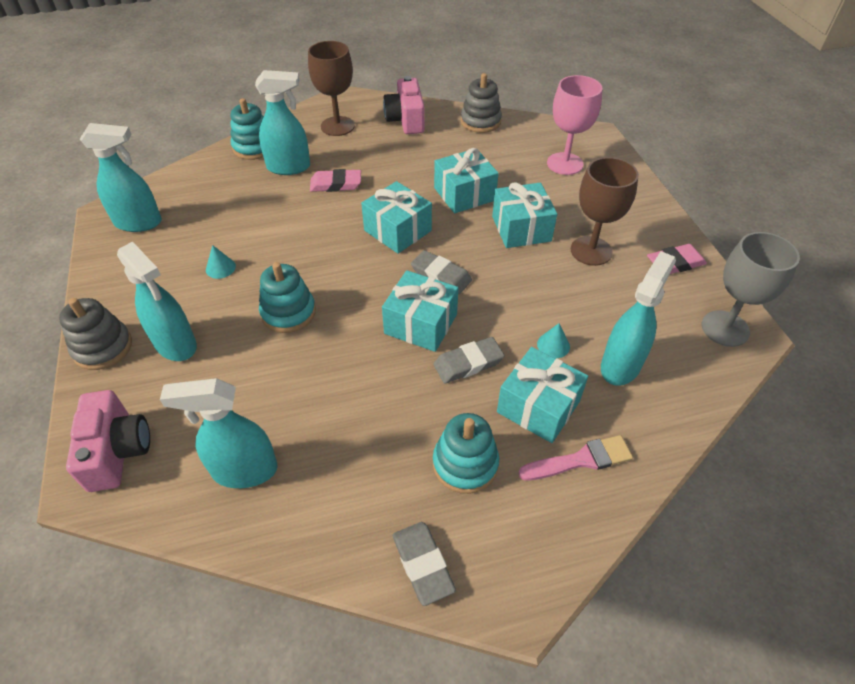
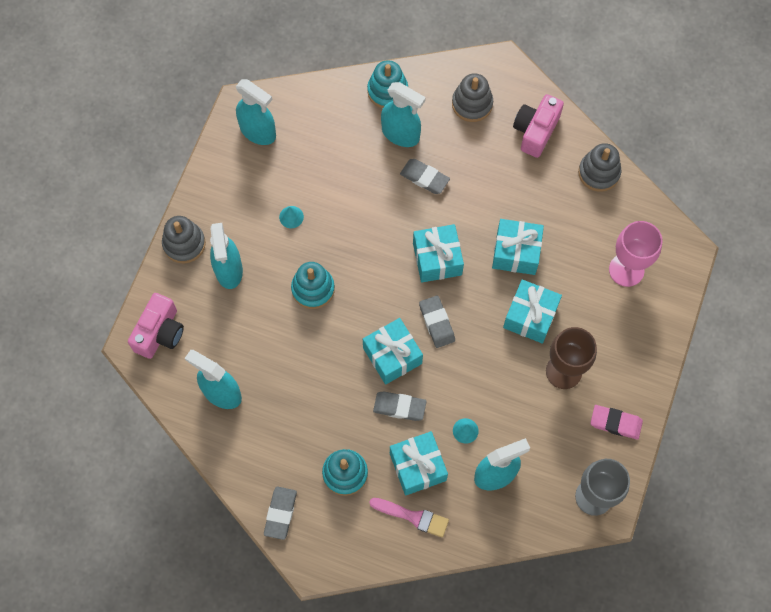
camera: 35 degrees right, 20 degrees up
(336, 184) = (424, 178): pink eraser -> grey eraser
(337, 126) = (472, 104): brown goblet -> grey stacking toy

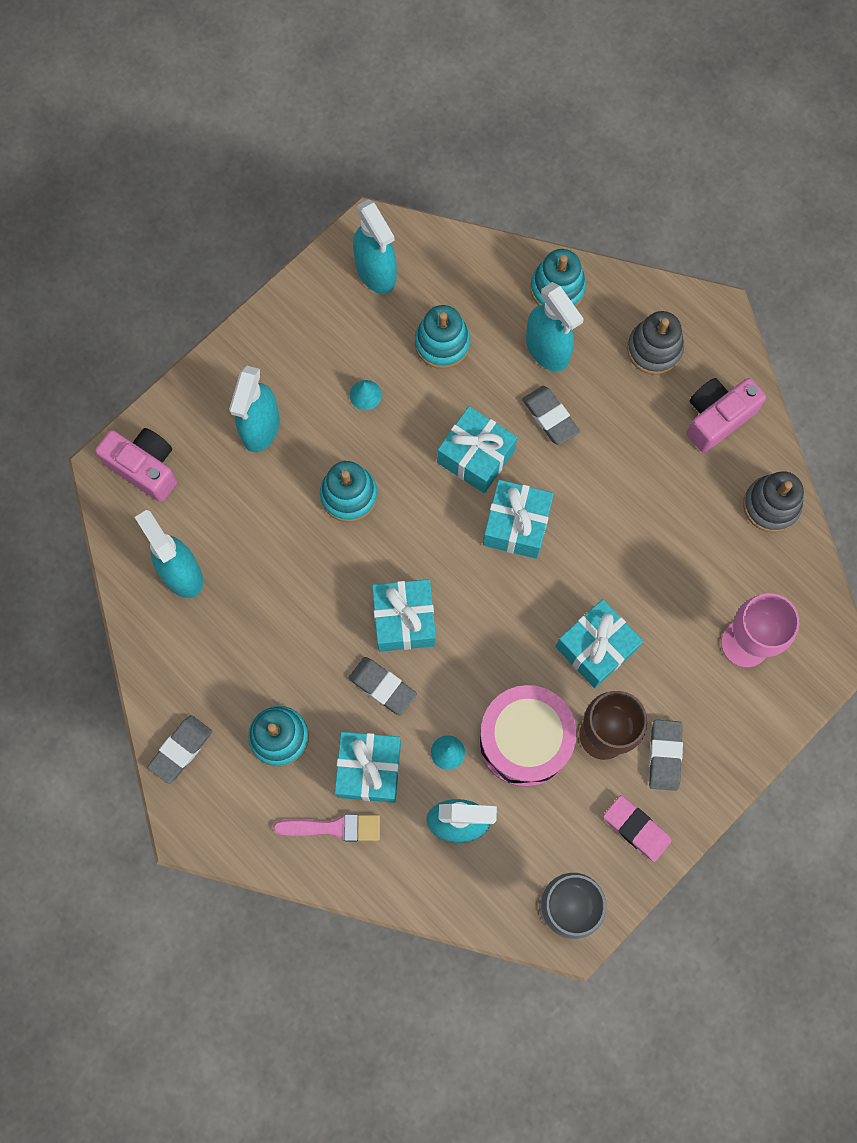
camera: 25 degrees right, 5 degrees up
(160, 333) = (144, 468): pink camera -> pink camera turned 105 degrees counterclockwise
(184, 244) = (223, 372): grey stacking toy -> none
(327, 160) = (442, 343): none -> turquoise stacking toy
(413, 517) = (334, 827): pink brush -> pink brush turned 45 degrees counterclockwise
(437, 323) = (477, 604): grey eraser -> grey eraser (665, 755)
(513, 399) = (524, 740): none -> pink drum
(516, 252) = (617, 560): turquoise gift -> turquoise gift (476, 456)

